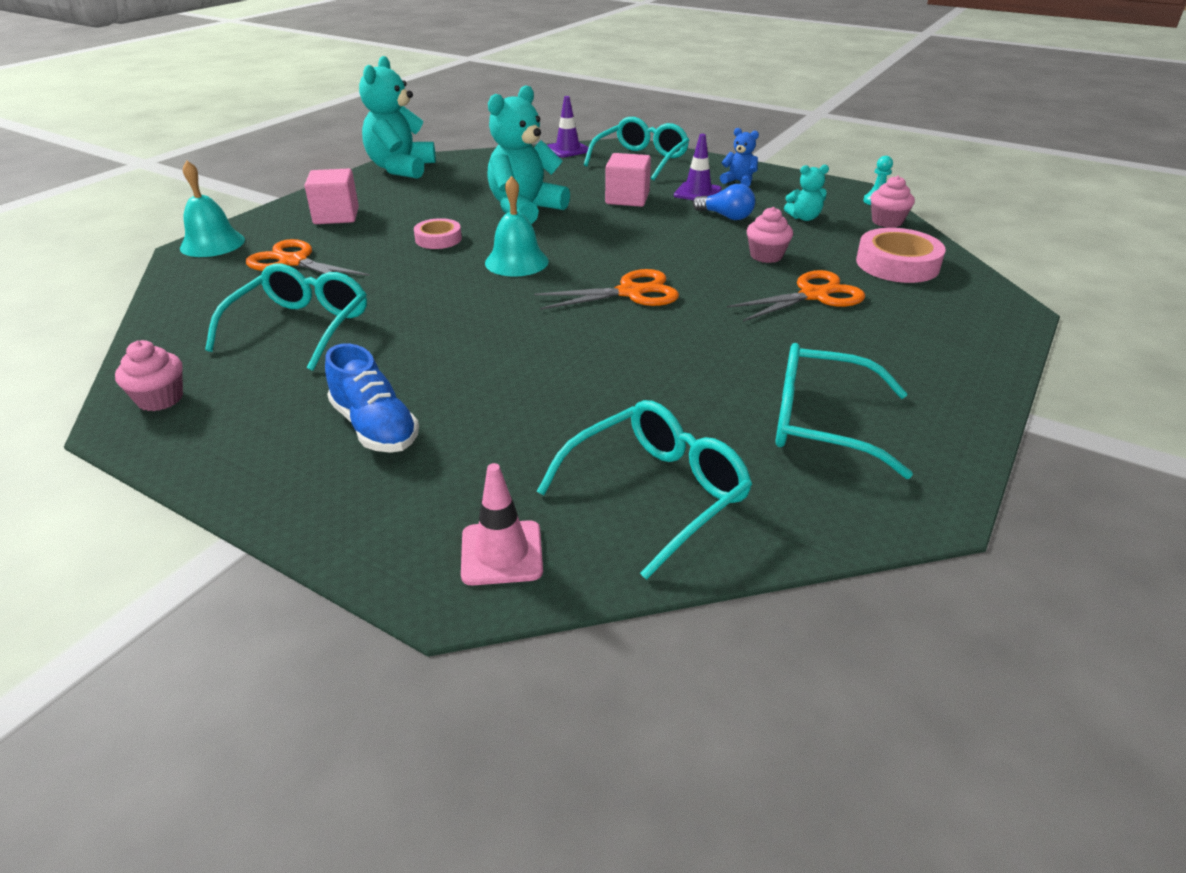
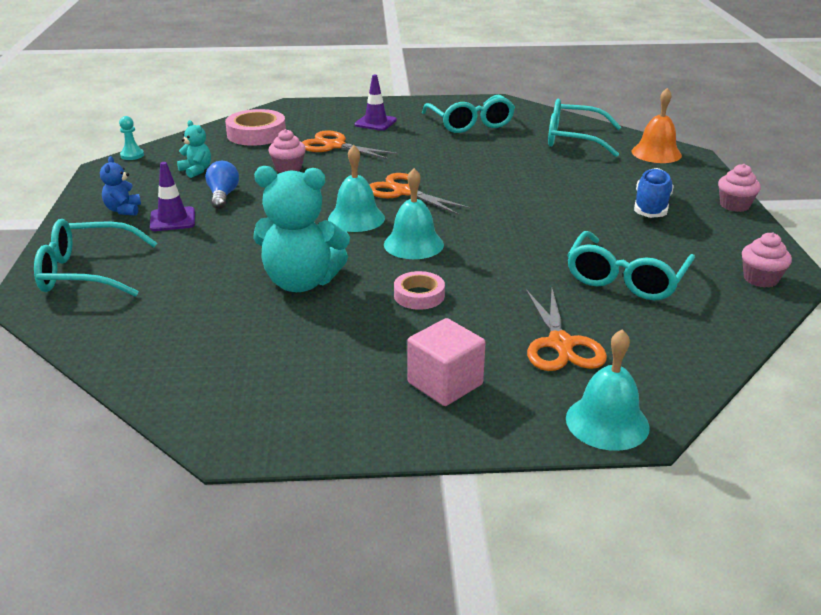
camera: 125 degrees left, 5 degrees down
(301, 327) = (625, 279): turquoise glasses -> turquoise glasses turned 45 degrees counterclockwise
(401, 169) = (253, 425): turquoise teddy bear -> none
(501, 553) = (656, 153): pink traffic cone -> orange bell
(567, 149) = (74, 330): purple traffic cone -> purple traffic cone (375, 122)
(602, 254) = (356, 218): none -> turquoise bell
(627, 198) = (220, 244): pink cube -> none
(887, 222) = (177, 146): pink cupcake -> pink cupcake (734, 205)

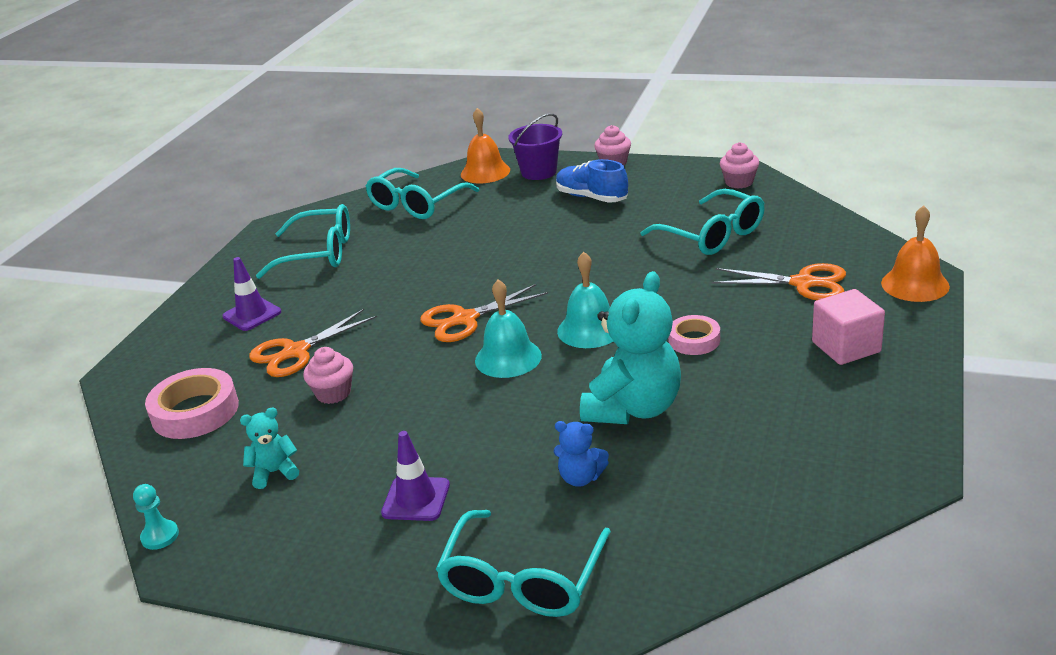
camera: 65 degrees left, 0 degrees up
(123, 210) = (354, 546): blue teddy bear -> blue teddy bear (580, 478)
(223, 196) = (375, 452): blue light bulb -> none
(607, 422) = (915, 284): turquoise bell -> orange bell
(679, 175) = (539, 172): none -> purple bucket

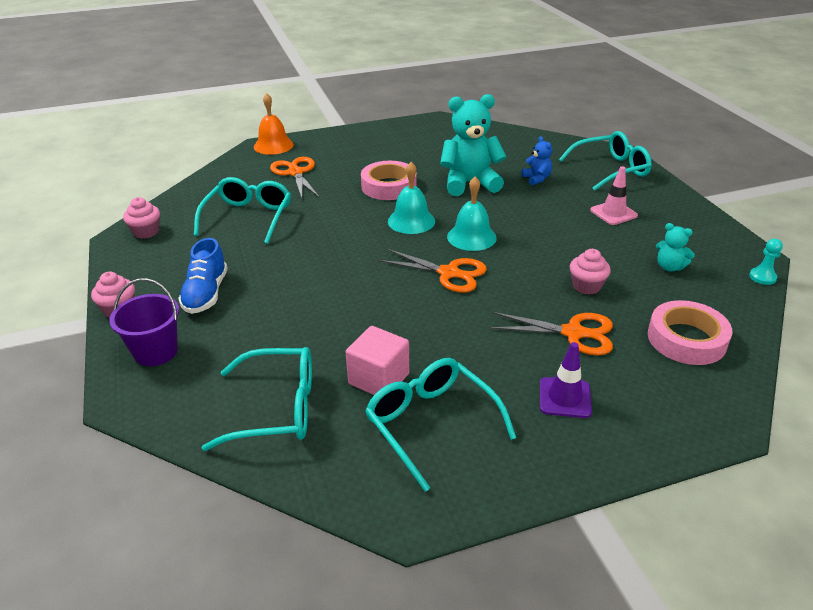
camera: 130 degrees left, 5 degrees up
(416, 499) = (613, 213): purple traffic cone -> pink traffic cone
(485, 172) = (168, 394): orange bell -> none
(694, 340) = (389, 186): pink tape -> pink tape, size x1.65
(846, 347) = (355, 148): pink cube -> pink cube (379, 379)

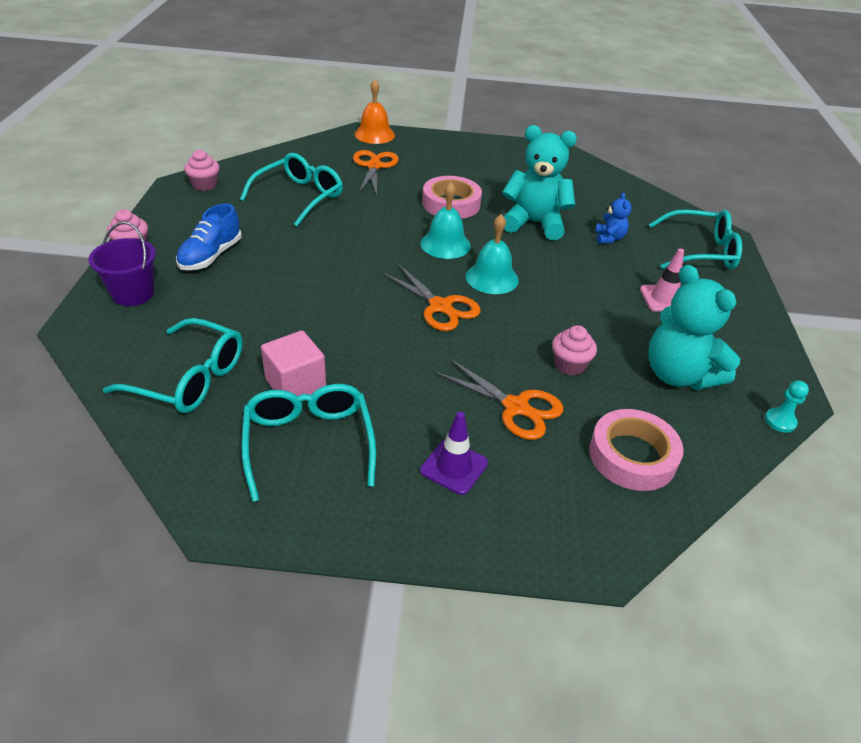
camera: 20 degrees right, 5 degrees up
(669, 267) = (678, 375): turquoise teddy bear -> turquoise teddy bear, size x2.08

